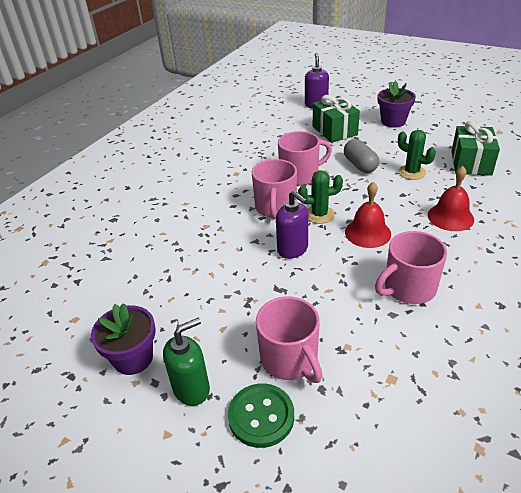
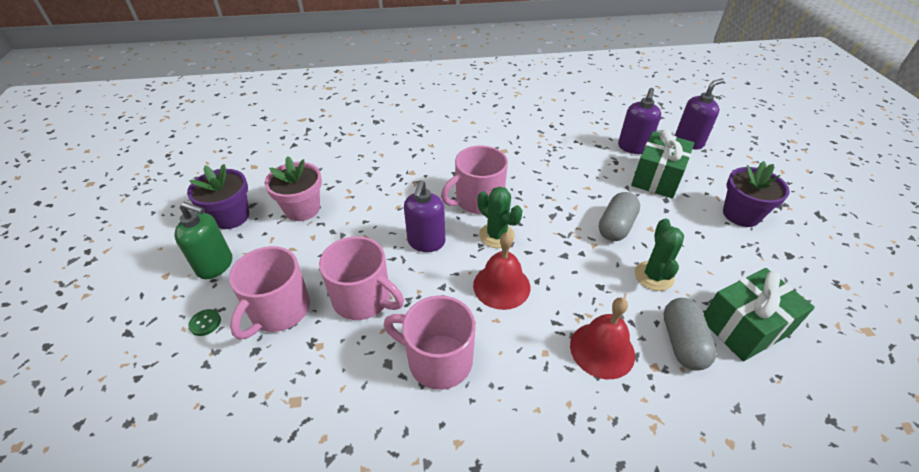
camera: 50 degrees right, 5 degrees up
(178, 305) = (302, 209): none -> pink flower pot
(261, 416) = (205, 323): green button -> green button, size x0.46
(297, 125) = (633, 147): none -> purple soap dispenser
(300, 175) = (546, 192): pink mug -> pink mug (363, 299)
(466, 187) = (682, 342): none -> grey capsule

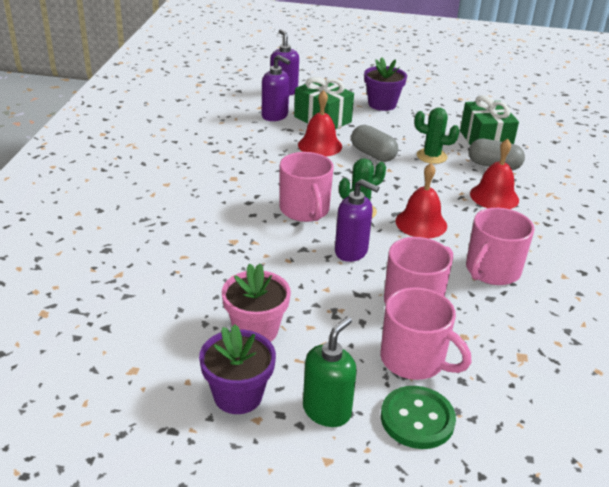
camera: 75 degrees left, 10 degrees down
(205, 323) = (417, 419): green button -> green button, size x2.16
(601, 186) = (320, 145): none -> red bell

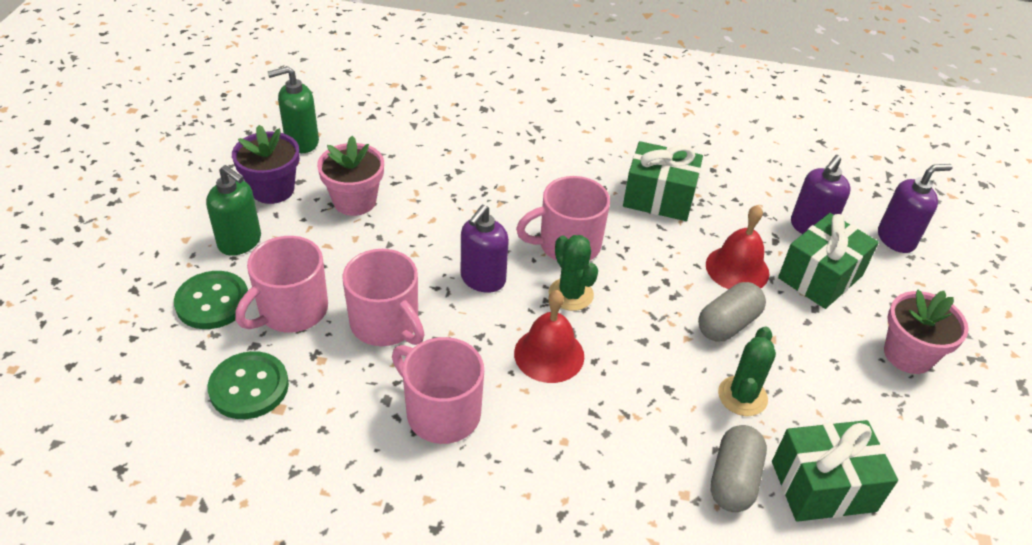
camera: 90 degrees right, 10 degrees up
(149, 381) = (301, 142): none -> green soap dispenser
(245, 167) = (659, 198): none -> green gift
(382, 104) = (908, 355): purple flower pot -> pink flower pot
(494, 196) = (632, 458): red bell -> none
(509, 377) = (249, 387): none -> green button

